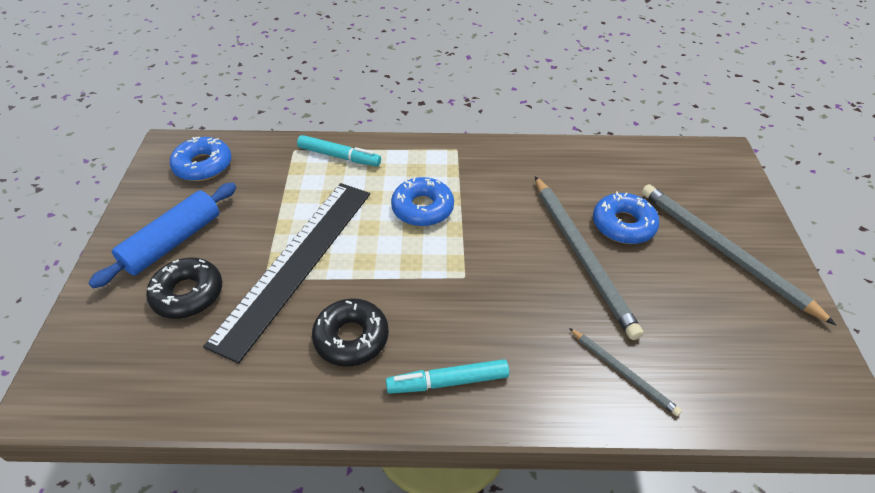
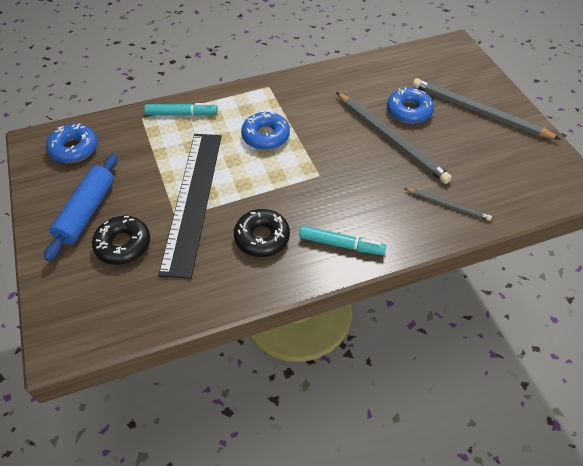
camera: 20 degrees left, 5 degrees up
(447, 381) = (341, 245): turquoise marker -> turquoise marker turned 135 degrees counterclockwise

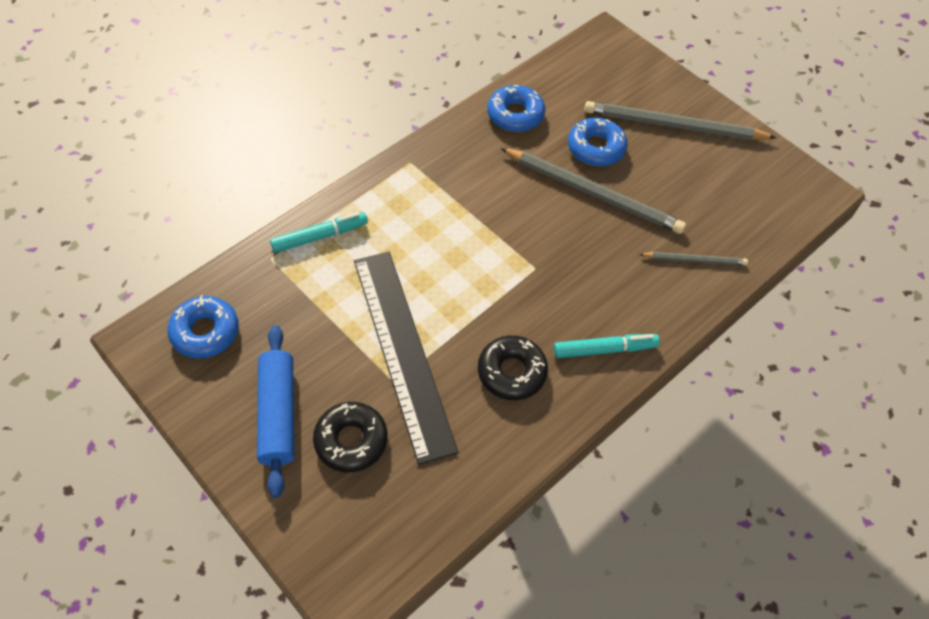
camera: 25 degrees left, 5 degrees up
(265, 136) = (444, 235): blue donut -> blue donut (515, 115)

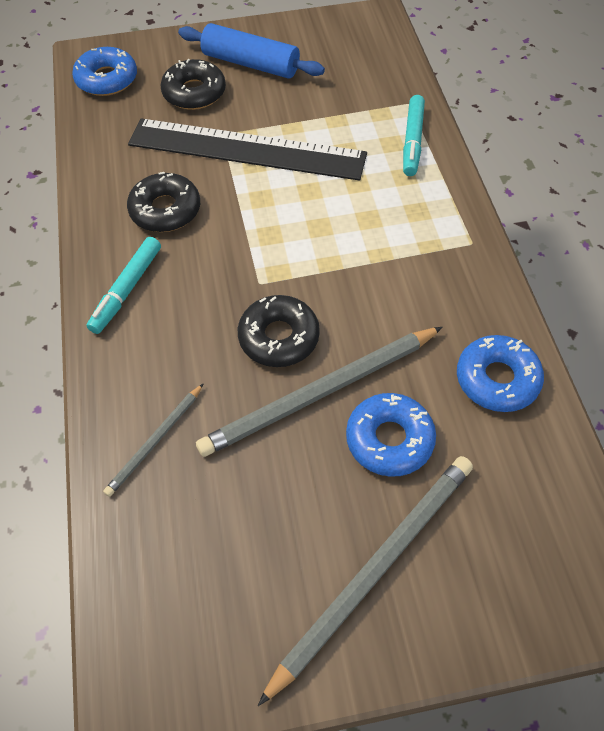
camera: 125 degrees right, 0 degrees up
(205, 332) = (357, 48): blue donut -> blue donut (107, 79)
(570, 234) = (279, 337): none -> black donut

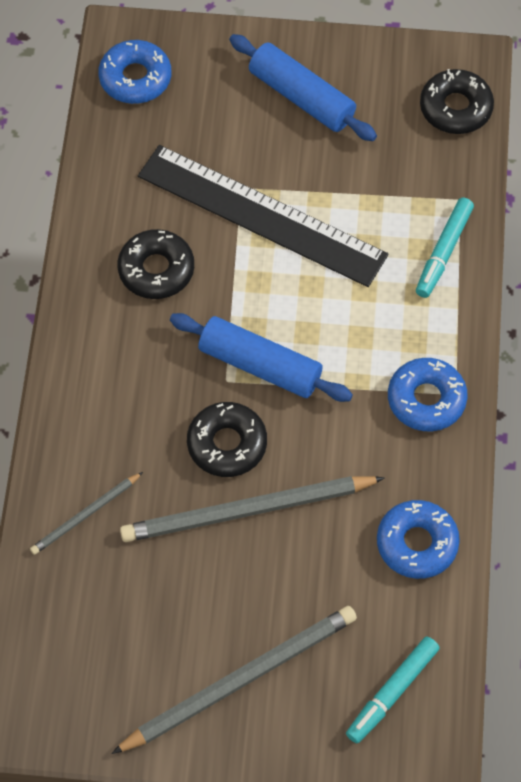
camera: 15 degrees right, 5 degrees up
(127, 290) = (96, 353): turquoise marker -> turquoise marker (392, 692)
(194, 93) = (227, 123): black donut -> black donut (455, 108)
(286, 263) = (260, 365): none -> blue rolling pin
(389, 439) = (294, 572): blue donut -> blue donut (426, 399)

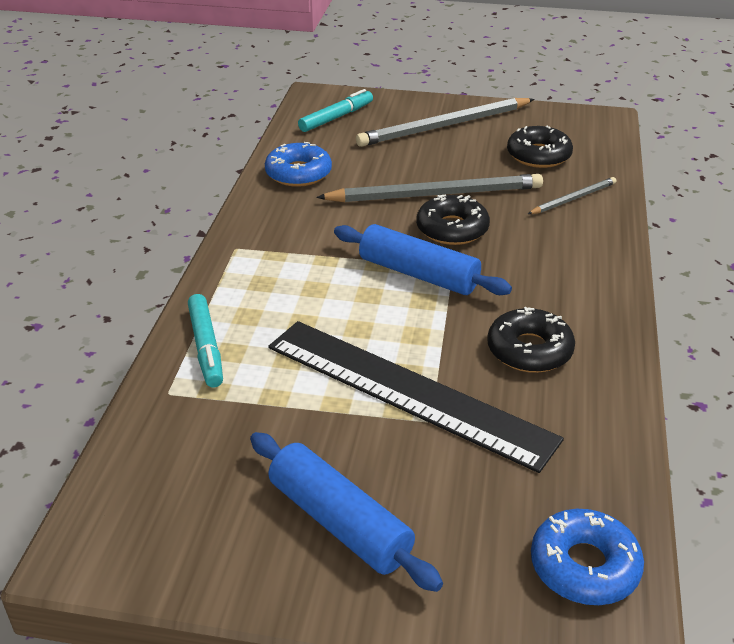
camera: 175 degrees left, 25 degrees down
(426, 399) = (263, 245): blue donut -> none
(443, 252) = (206, 347): turquoise marker -> turquoise marker turned 135 degrees clockwise
(455, 108) = (129, 493): black donut -> black donut (538, 155)

